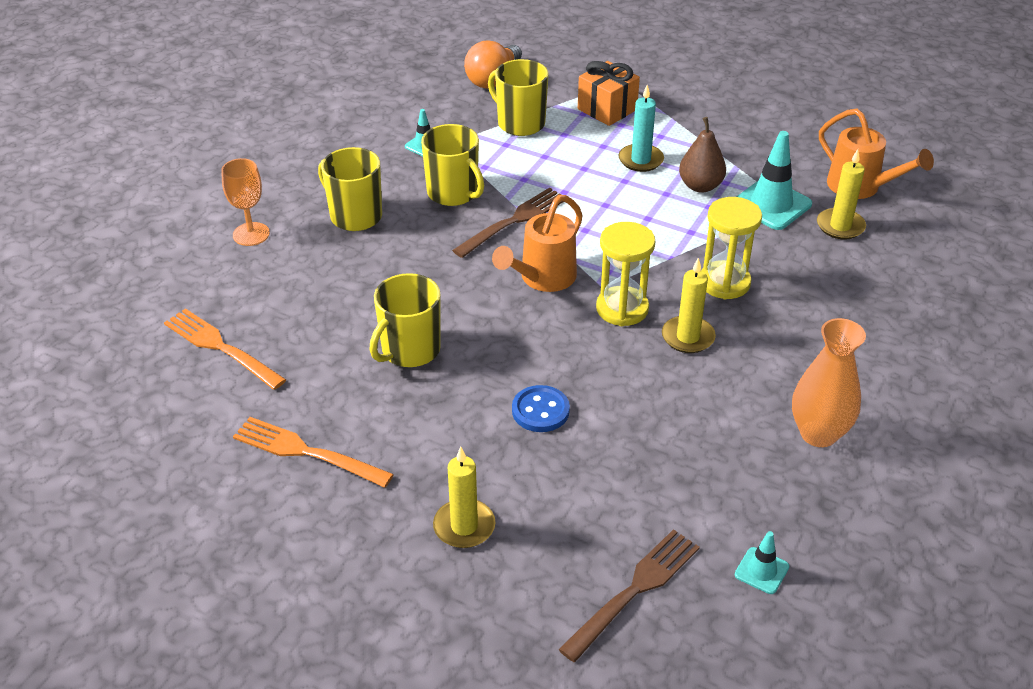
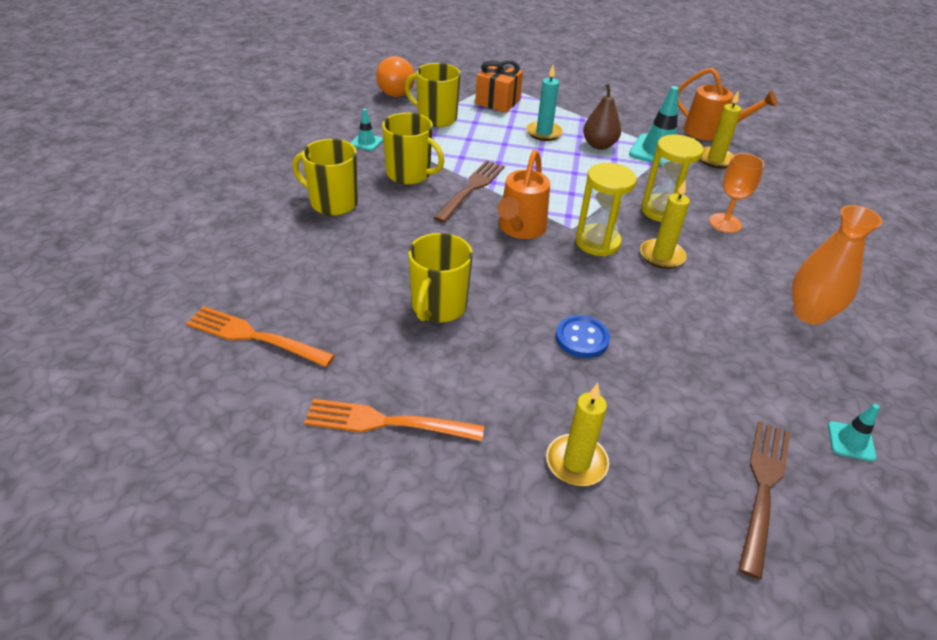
camera: 20 degrees left, 0 degrees up
(251, 234) = (242, 231): orange goblet -> orange goblet (725, 223)

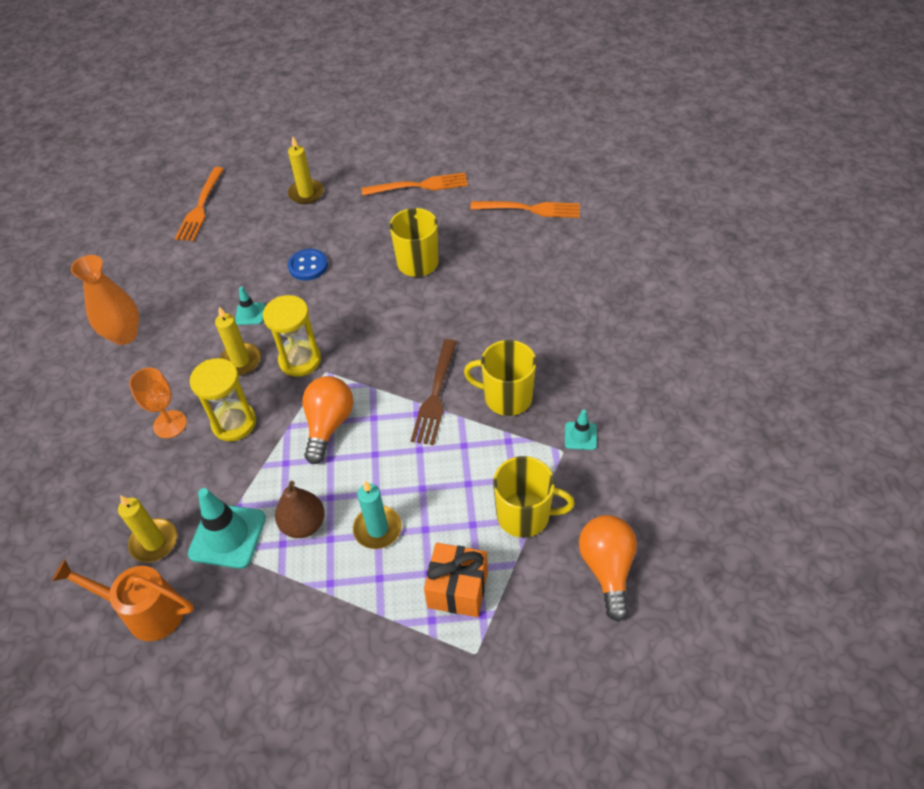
camera: 170 degrees right, 10 degrees up
(333, 203) = (557, 336): yellow mug -> none
(520, 229) = (374, 355): orange watering can -> none
(573, 191) = (328, 425): none -> orange light bulb
(763, 488) = (200, 207): brown fork -> orange fork
(851, 441) = (136, 245): turquoise traffic cone -> turquoise traffic cone (250, 314)

